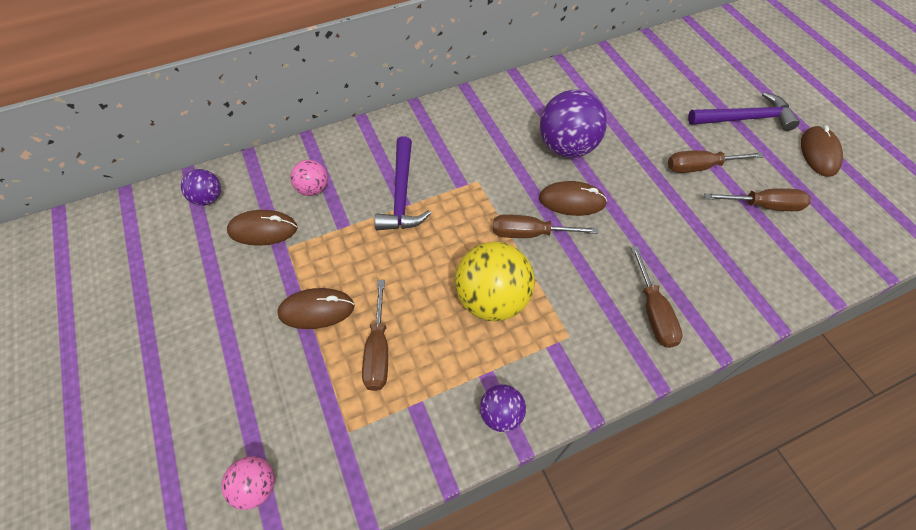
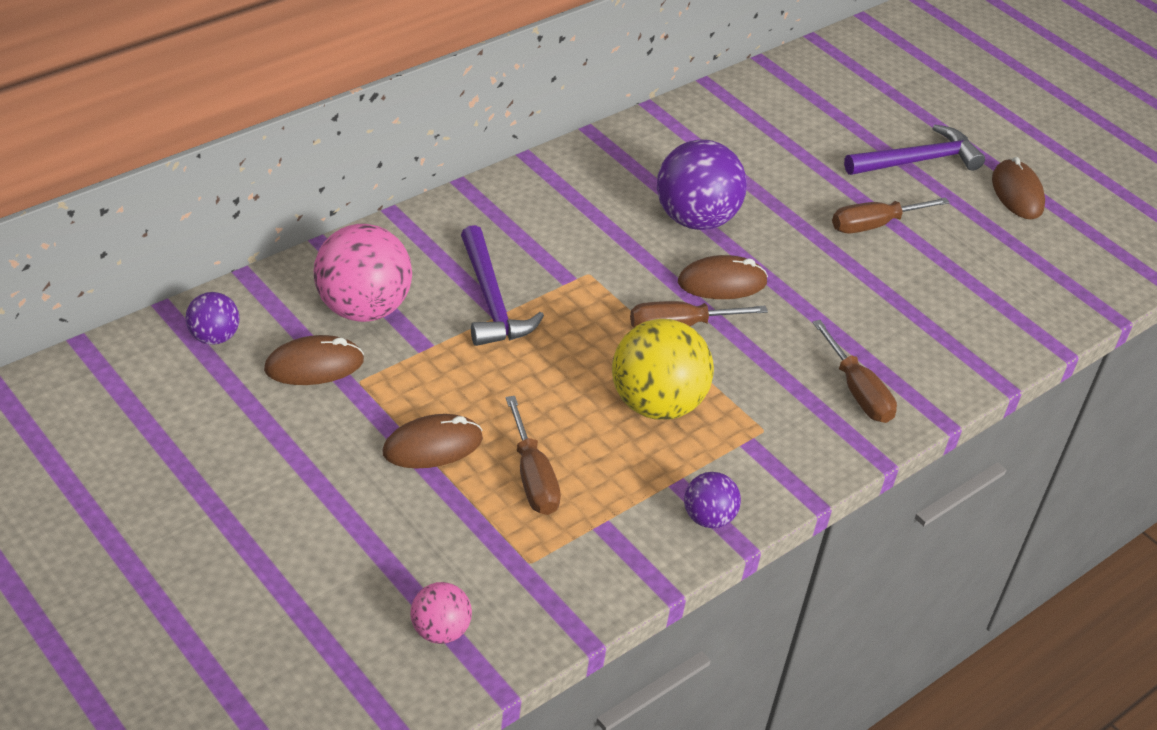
camera: 20 degrees left, 15 degrees down
(313, 189) = (362, 308): pink ball -> pink ball, size x1.89
(763, 205) = (962, 261): brown screwdriver -> none

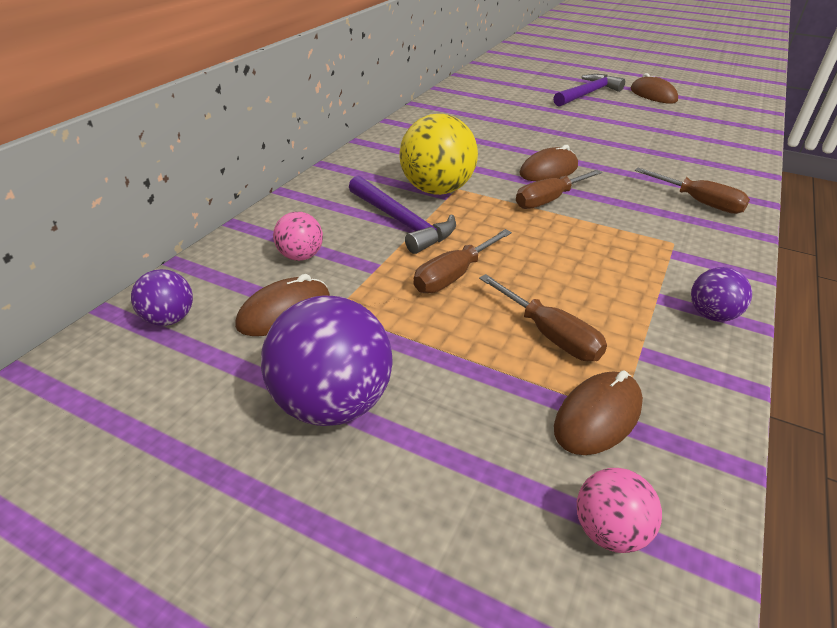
camera: 20 degrees left, 5 degrees down
(362, 308) = (300, 256): pink ball -> pink ball, size x0.53
(432, 446) = (442, 340): brown mouse -> brown mouse (597, 416)
(656, 404) = (585, 250): yellow ball -> yellow ball (437, 190)
(695, 219) = (496, 145): purple ball -> purple ball (332, 403)
(874, 225) = (601, 123): brown screwdriver -> brown screwdriver (454, 275)

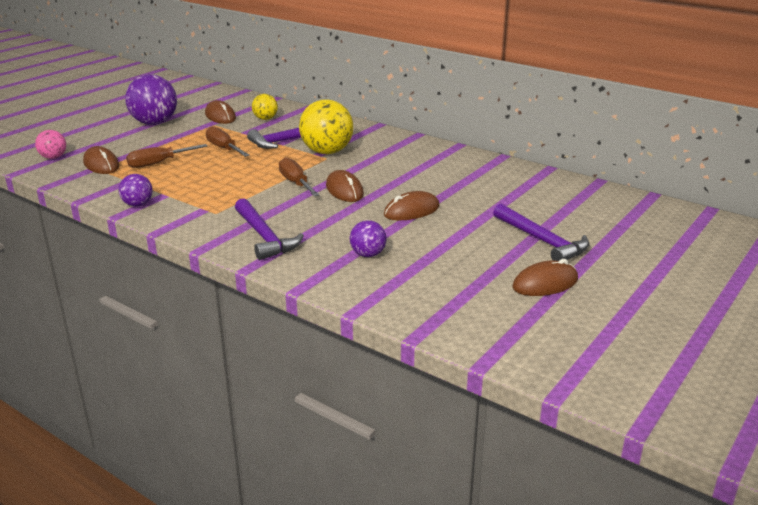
camera: 100 degrees right, 10 degrees down
(169, 319) = (230, 99): purple ball -> purple ball (368, 254)
(300, 256) = (265, 119): pink ball -> yellow ball
(573, 137) = (411, 211): none -> brown mouse
(699, 202) = (264, 237): brown screwdriver -> purple hammer

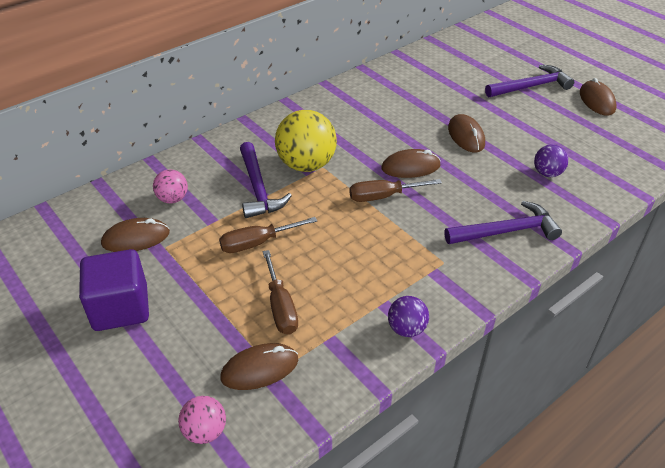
camera: 75 degrees left, 15 degrees up
(154, 123) = (120, 308): purple ball -> purple cube
(265, 119) = (173, 199): yellow ball -> pink ball

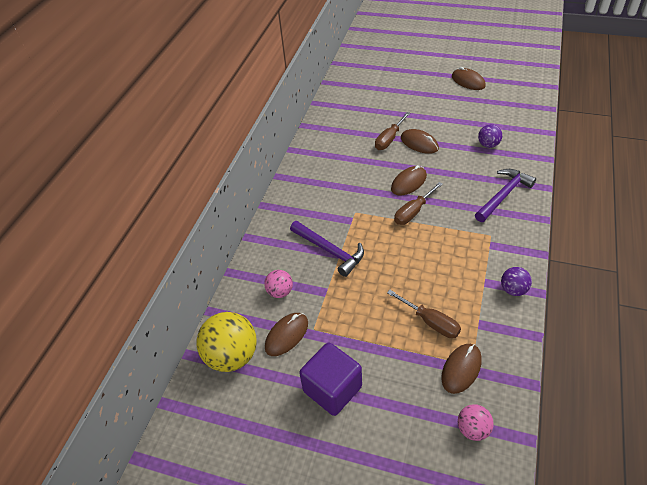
camera: 30 degrees left, 5 degrees up
(257, 243) = (371, 289): brown screwdriver -> brown screwdriver (389, 139)
(306, 165) = (343, 216): yellow ball -> yellow ball (232, 356)
(531, 87) = (422, 89): purple hammer -> none

